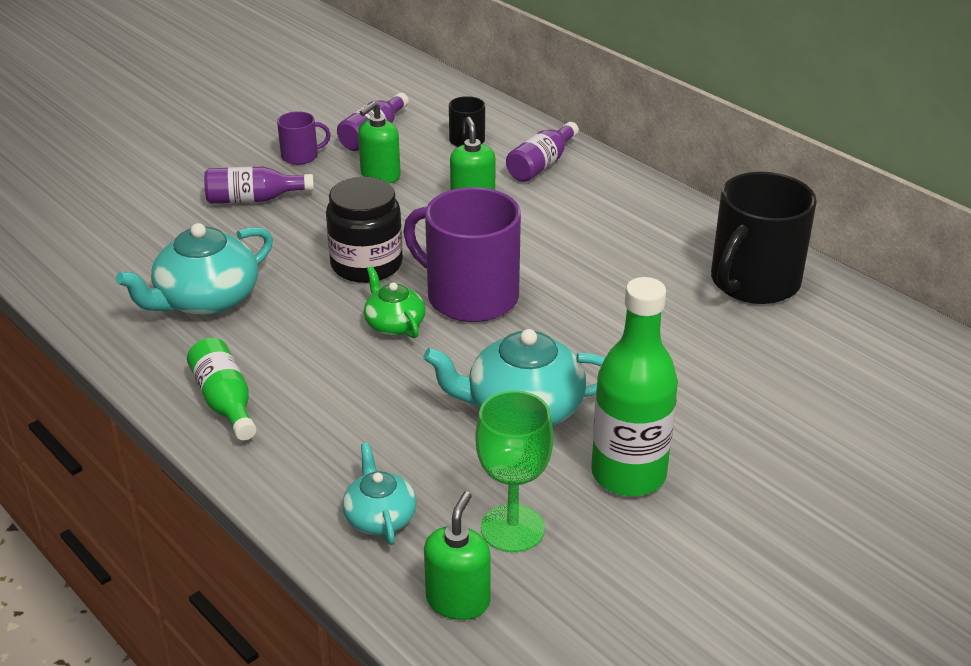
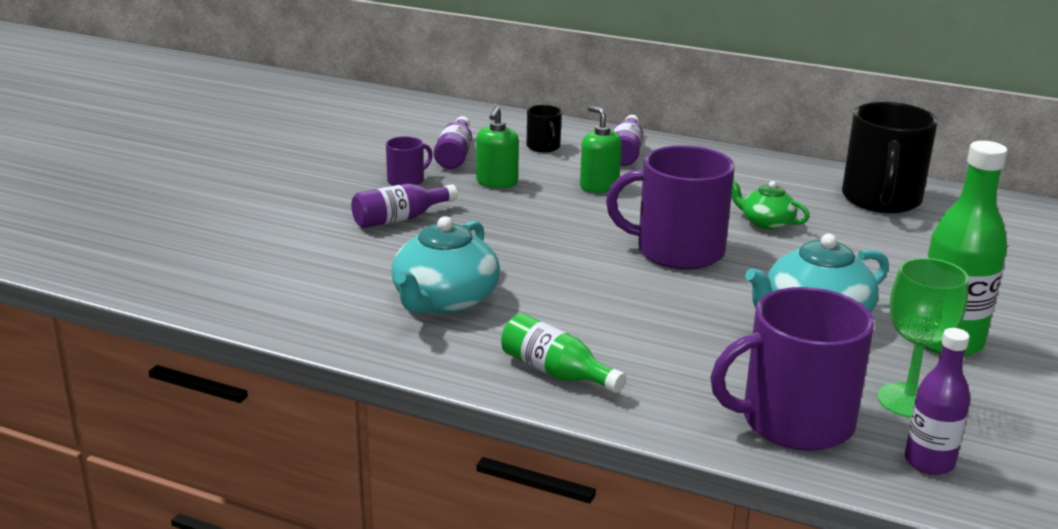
camera: 25 degrees left, 10 degrees down
(366, 264) = (561, 246): black jar -> none
(380, 517) = (794, 421): turquoise teapot -> purple mug
(394, 324) = (637, 283): green teapot -> green teapot (766, 222)
(458, 600) = (929, 462): green soap dispenser -> purple bottle

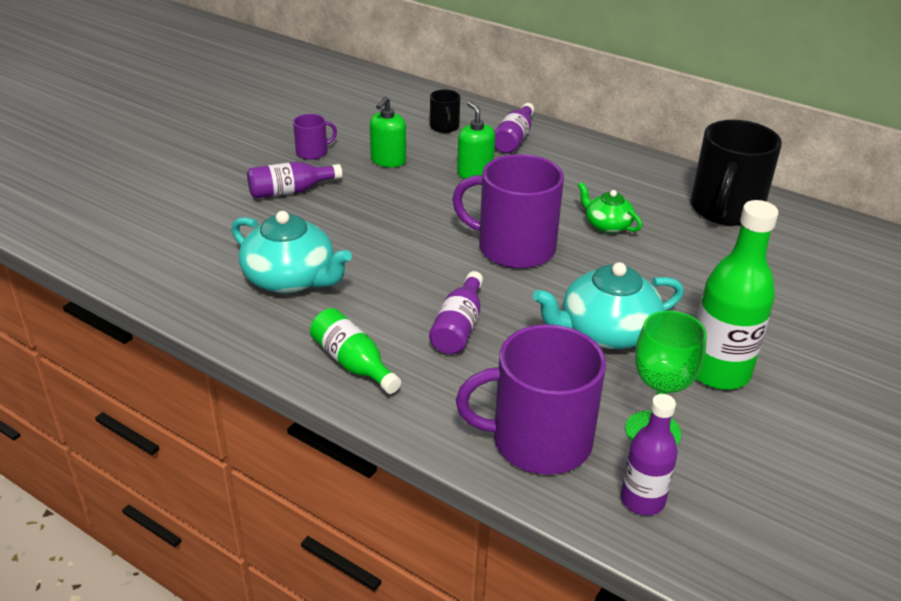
camera: 10 degrees right, 10 degrees up
(444, 300) = (291, 279): turquoise teapot -> turquoise teapot turned 90 degrees counterclockwise
(455, 155) = (365, 129): purple bottle -> purple bottle (459, 327)

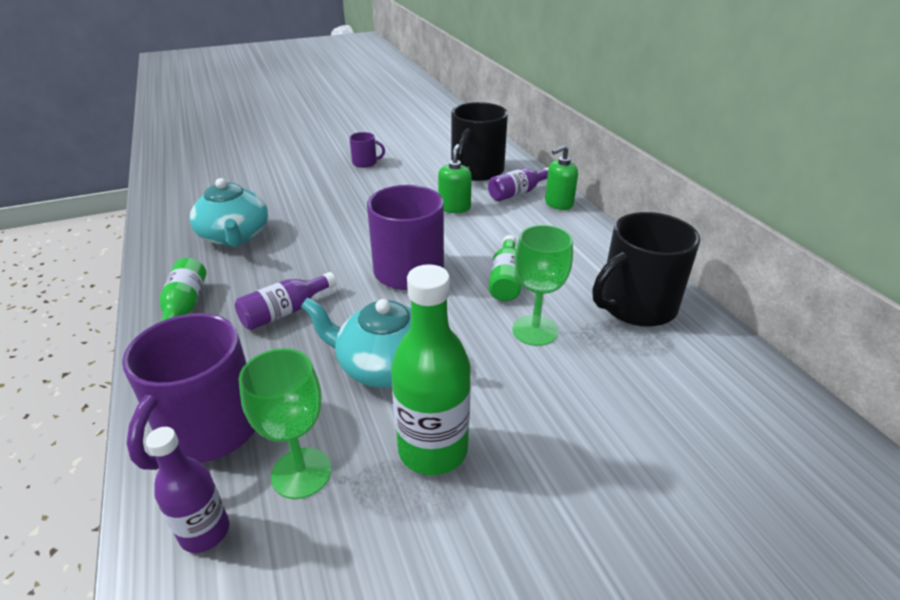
camera: 35 degrees right, 0 degrees up
(290, 191) = (316, 182): purple bottle -> none
(388, 161) = (405, 182): green soap dispenser -> green soap dispenser (558, 203)
(444, 127) = (476, 171): black mug -> black mug, size x2.12
(539, 440) = (209, 429): purple mug -> purple mug turned 105 degrees counterclockwise
(607, 225) = (506, 280): green teapot -> green bottle
(679, 258) = (535, 330): none -> green goblet

